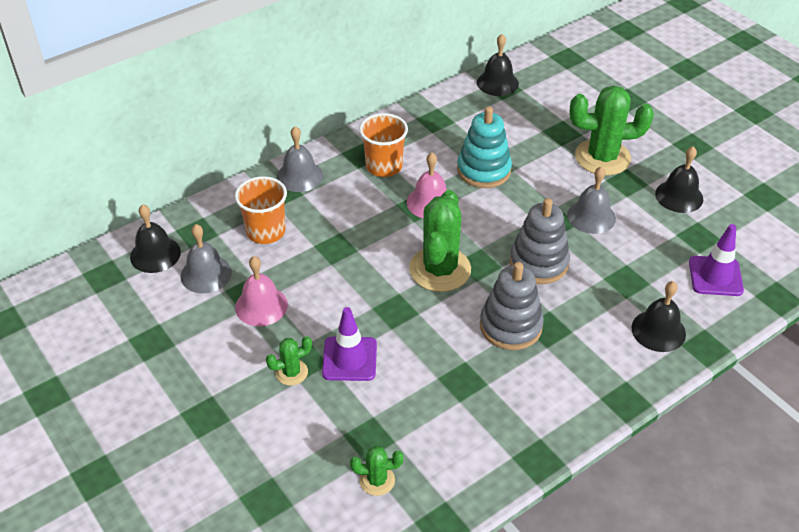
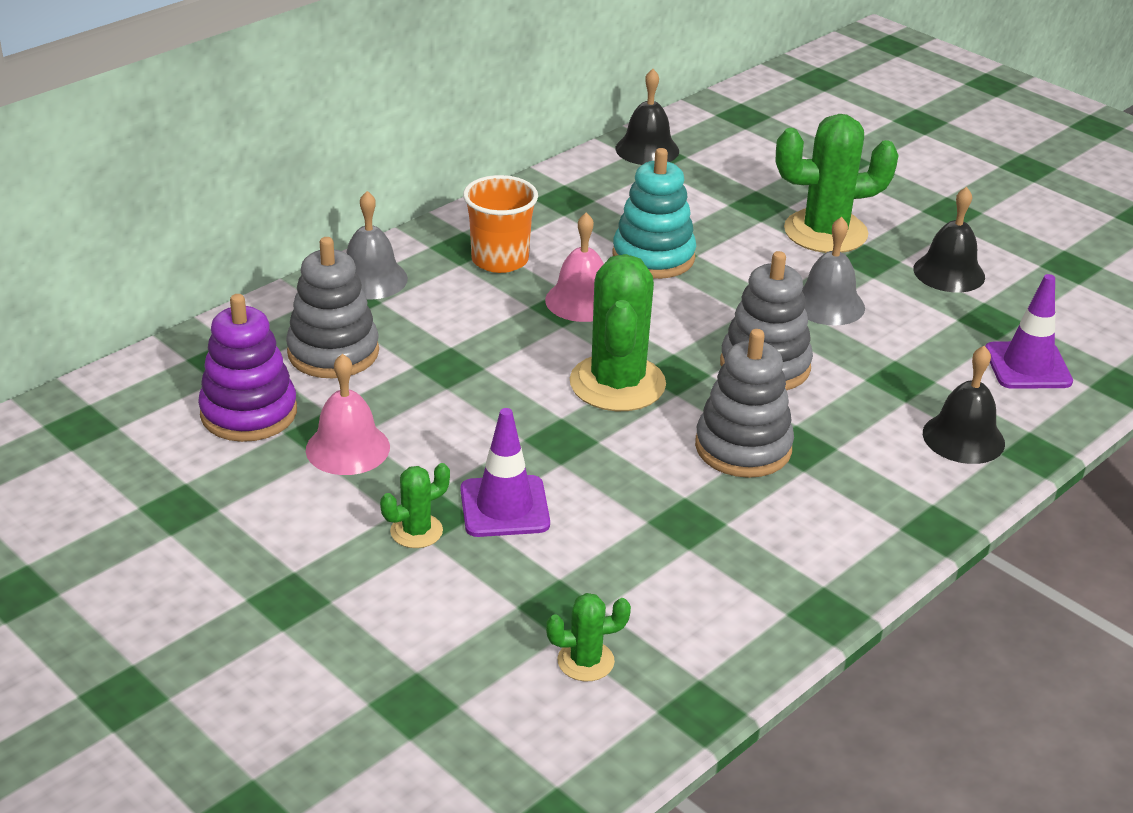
camera: 10 degrees left, 10 degrees down
(155, 254) = (160, 392): black bell -> none
(206, 274) = (249, 413): grey bell -> purple stacking toy
(266, 231) = (333, 352): orange cup -> grey stacking toy

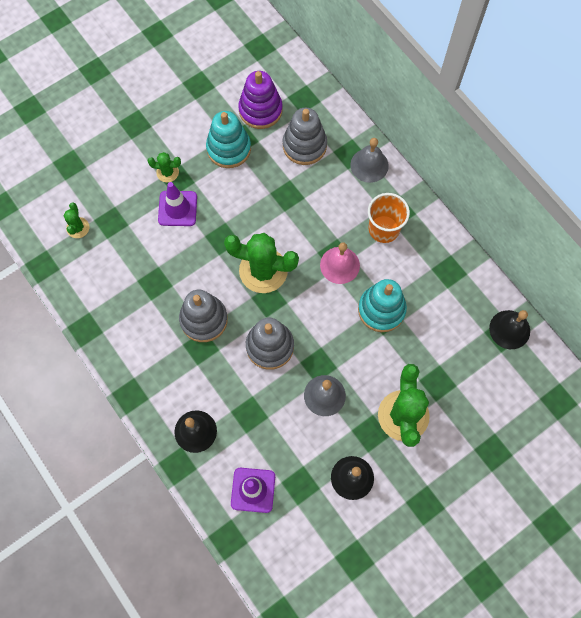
camera: 100 degrees right, 35 degrees up
(347, 448) = (229, 148): pink bell -> turquoise stacking toy
(416, 531) = (167, 172): green cactus -> green cactus turned 60 degrees counterclockwise

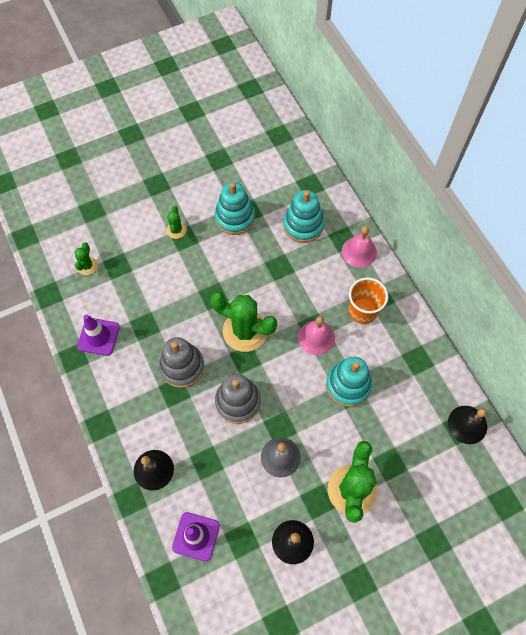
camera: 10 degrees right, 5 degrees down
(167, 172) = (176, 230): green cactus -> green cactus turned 75 degrees clockwise
(177, 208) = (179, 263): purple traffic cone -> purple traffic cone (98, 336)
(260, 110) = (269, 189): purple stacking toy -> none
(304, 145) = (303, 225): grey stacking toy -> turquoise stacking toy
(369, 165) = (359, 251): grey bell -> pink bell

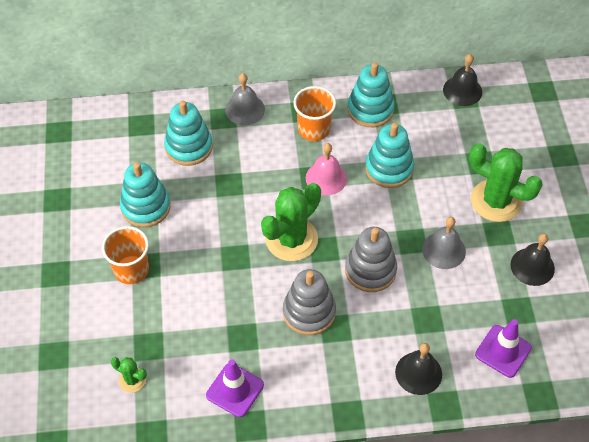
camera: 70 degrees left, 10 degrees down
(176, 230) = (131, 270): green cactus -> orange cup
(359, 251) = (245, 109): pink bell -> grey bell
(406, 350) = (370, 109): none -> turquoise stacking toy

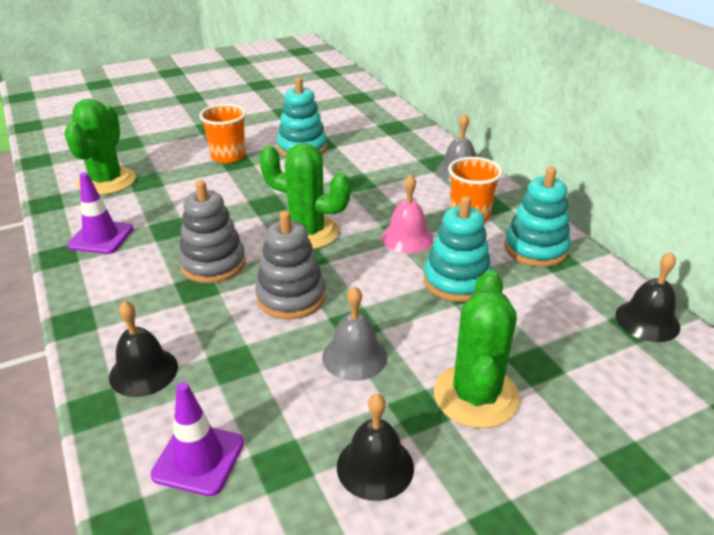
camera: 70 degrees right, 20 degrees down
(132, 380) = (107, 181): green cactus -> green cactus, size x2.07
(189, 147) = (386, 153): turquoise stacking toy -> none

